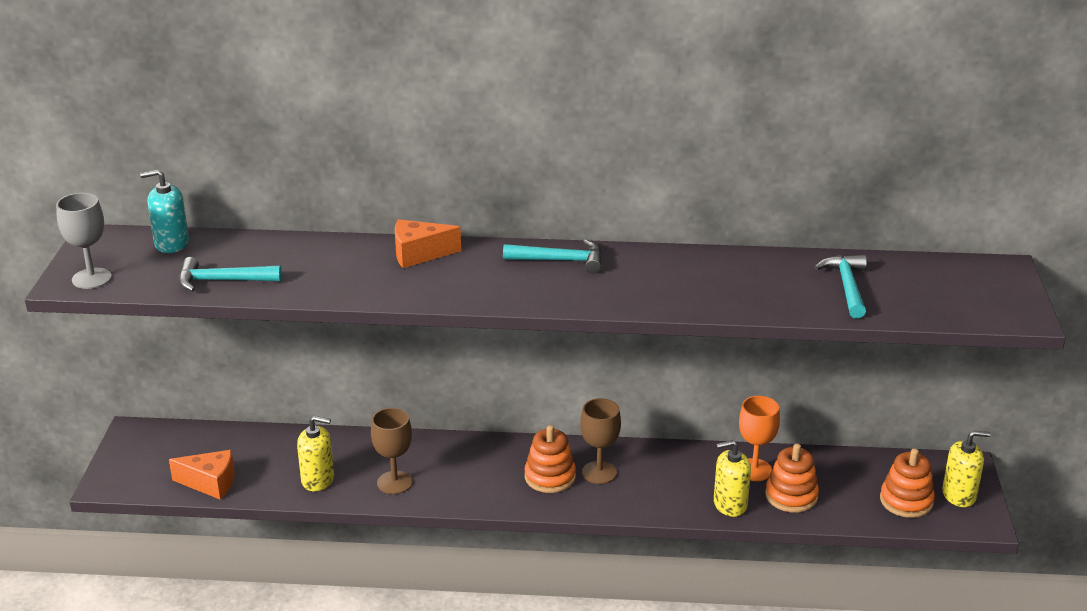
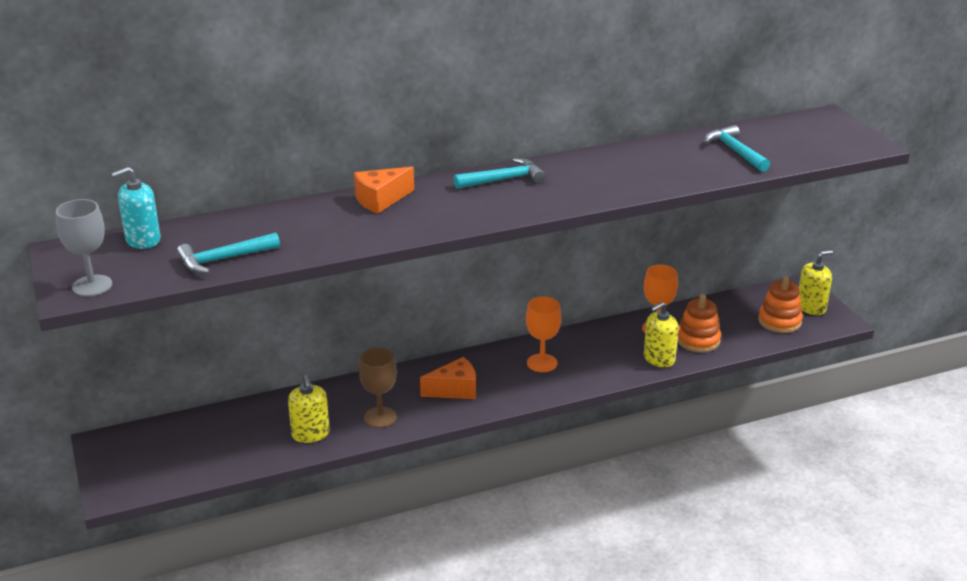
camera: 25 degrees left, 0 degrees up
(210, 483) = (213, 464): orange cheese -> orange cheese (455, 390)
(318, 480) = (310, 434): yellow soap dispenser -> yellow soap dispenser turned 90 degrees clockwise
(550, 477) = (506, 377): orange stacking toy -> none
(599, 472) = (542, 363): brown goblet -> orange goblet

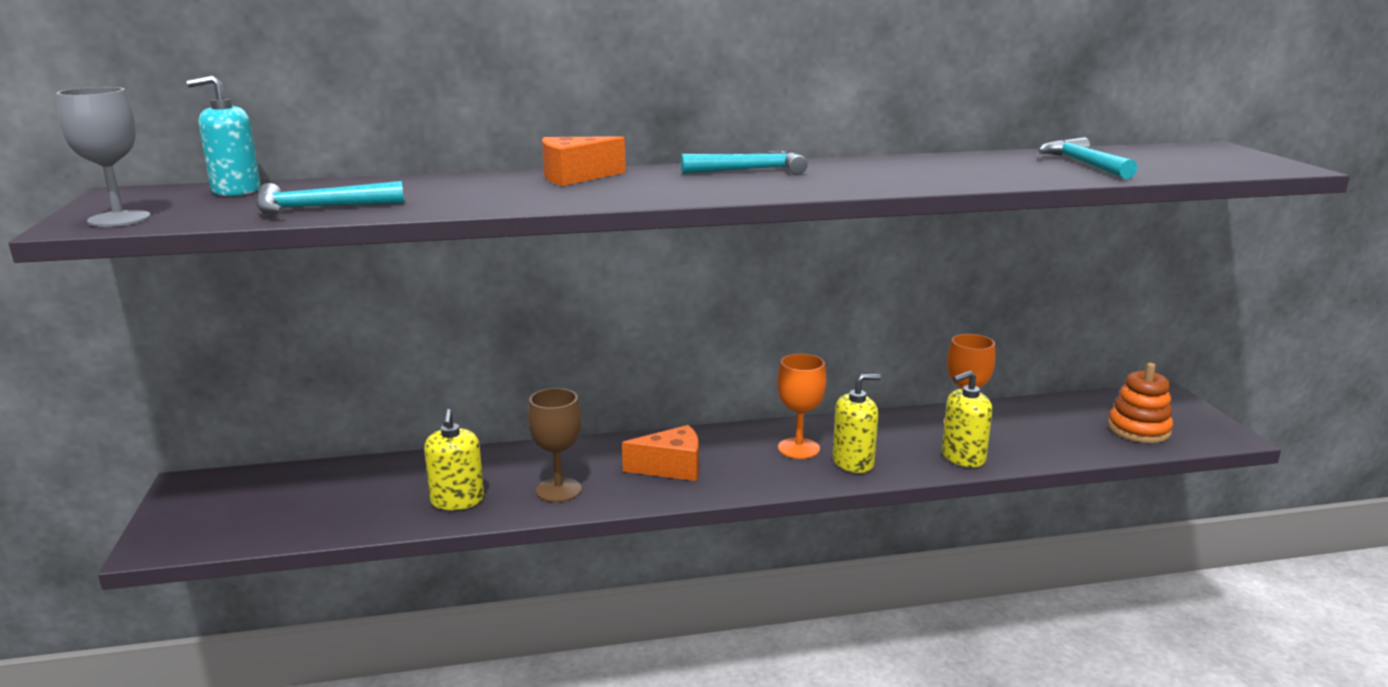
camera: 10 degrees right, 10 degrees down
(698, 340) = (1020, 441): orange stacking toy -> none
(811, 307) = (1184, 418): yellow soap dispenser -> yellow soap dispenser (853, 462)

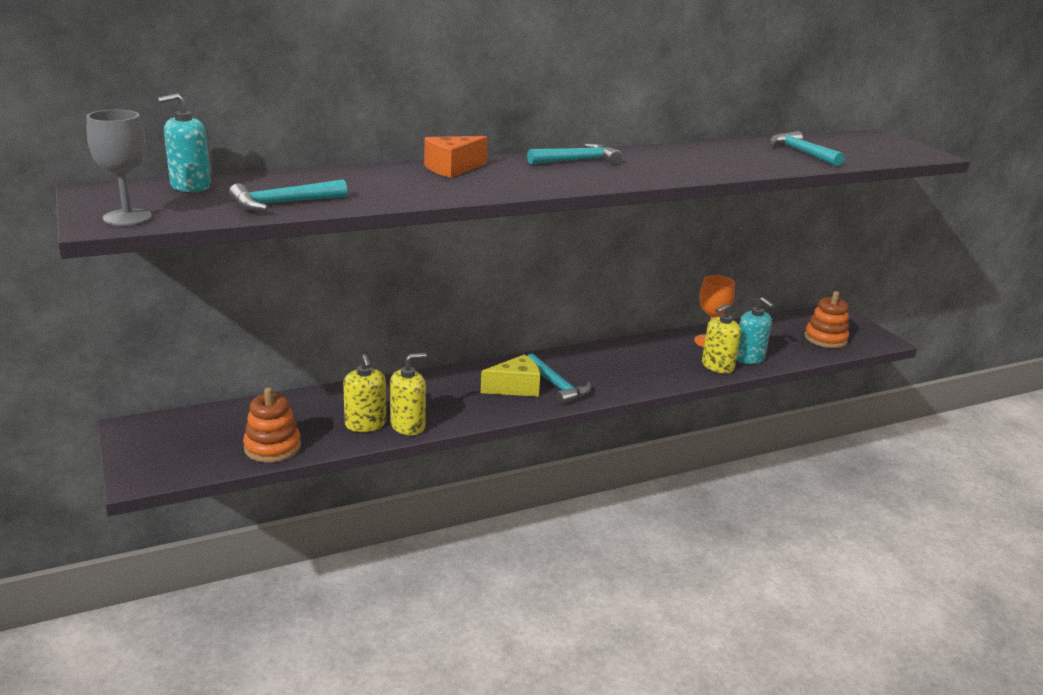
camera: 15 degrees left, 5 degrees up
(330, 520) = (272, 447): none -> orange stacking toy
(559, 490) = (439, 410): brown goblet -> none
(671, 468) = (515, 388): orange cheese -> yellow cheese
(728, 469) = (557, 386): none -> turquoise hammer
(798, 448) = (601, 367): orange goblet -> none
(853, 462) = (644, 375): yellow soap dispenser -> yellow soap dispenser (408, 425)
(1013, 449) = (749, 358): none -> turquoise soap dispenser

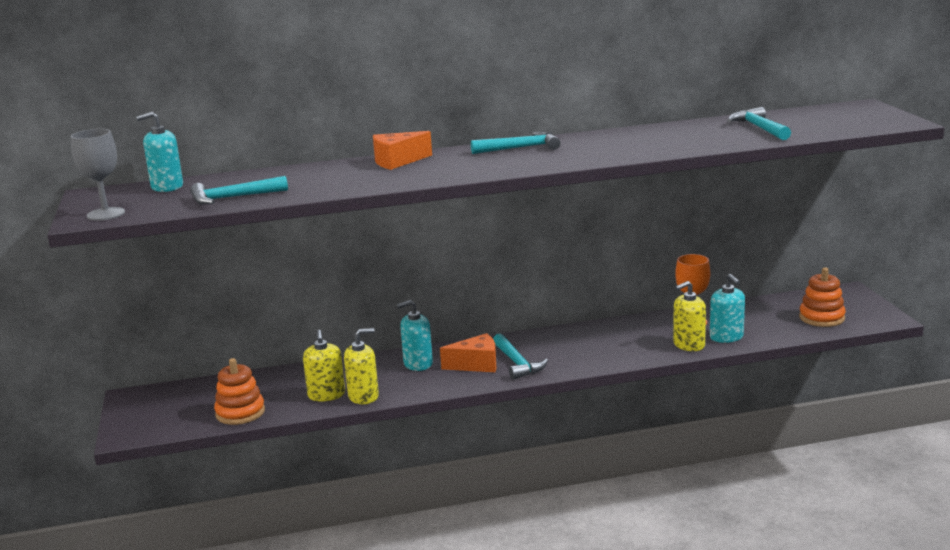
camera: 15 degrees right, 5 degrees down
(453, 387) = (418, 364): none -> turquoise soap dispenser
(515, 388) = (476, 365): yellow cheese -> orange cheese

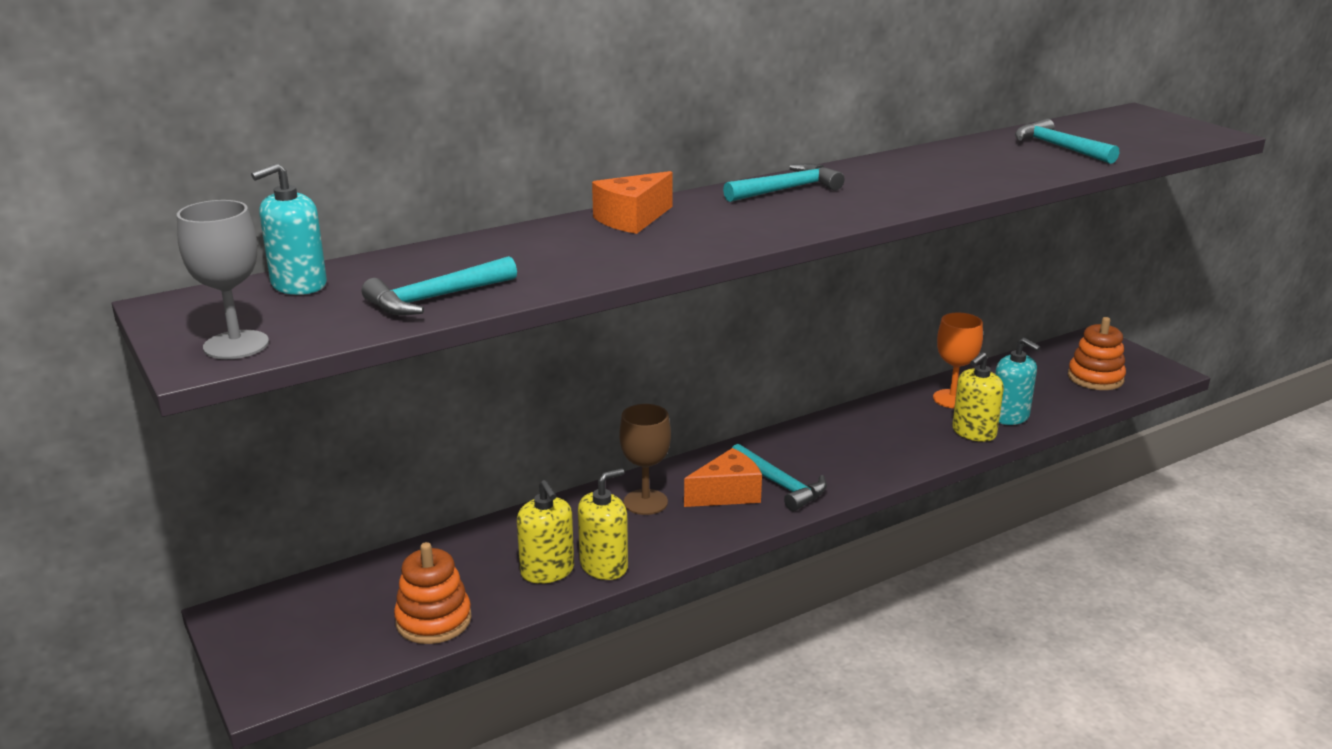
camera: 20 degrees left, 5 degrees up
(418, 364) = (645, 502): turquoise soap dispenser -> brown goblet

